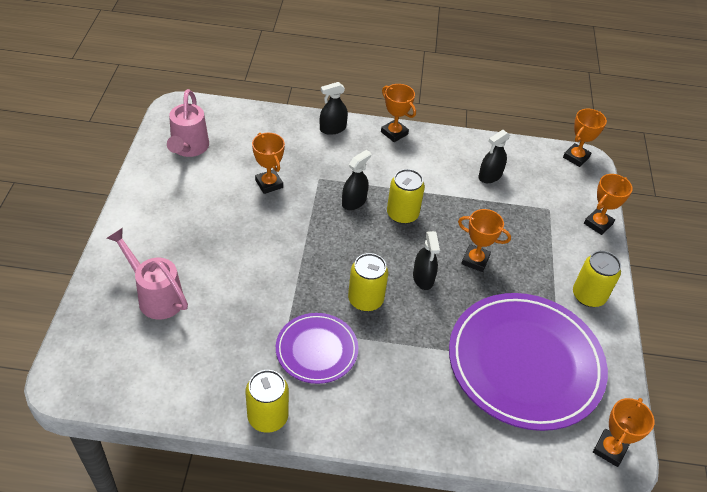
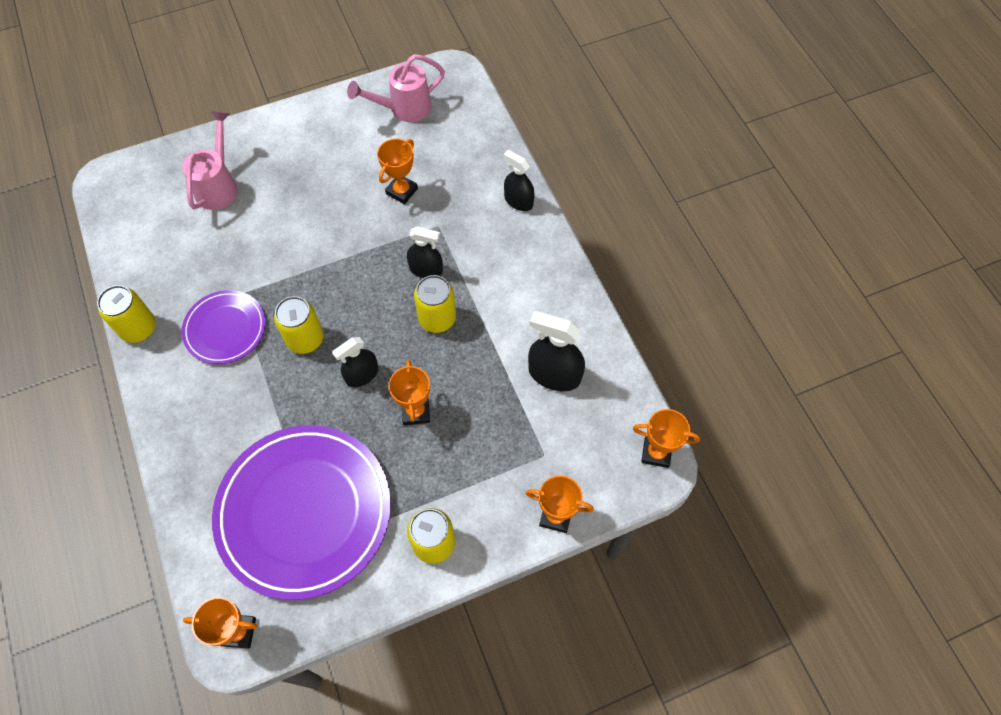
camera: 65 degrees right, 15 degrees up
(394, 133) = (554, 256): orange trophy -> none
(490, 176) = (554, 374): black spray bottle -> black spray bottle, size x1.51

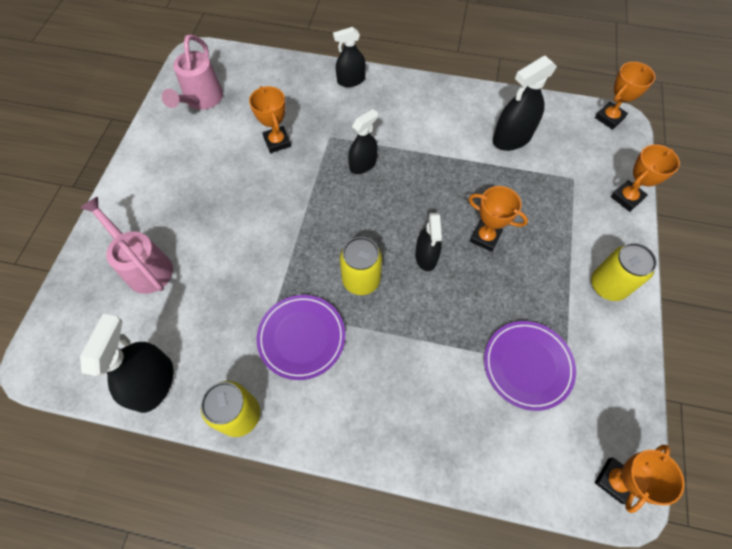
camera: 55 degrees left, 0 degrees up
(130, 258) = (153, 383): none -> black spray bottle
(304, 512) = (527, 365): purple plate -> purple plate, size x0.52
(437, 318) = (412, 180): yellow can -> none

